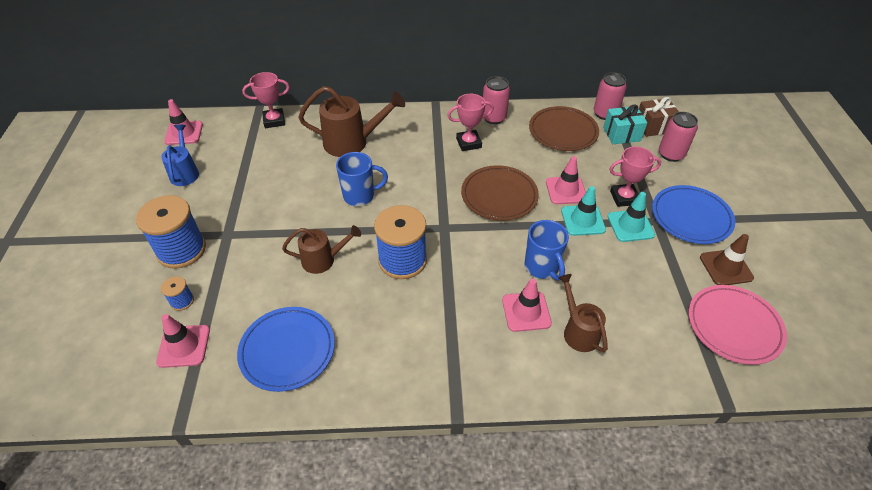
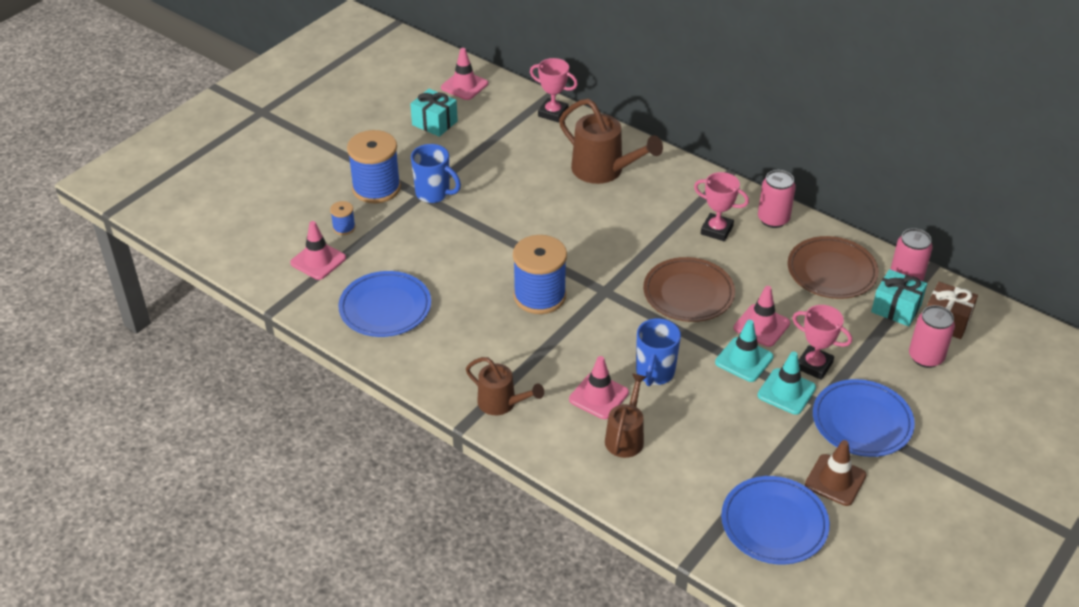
camera: 40 degrees right, 5 degrees down
(185, 172) = (434, 123): blue watering can -> turquoise gift
(323, 260) = (476, 258): brown watering can -> brown watering can (502, 403)
(360, 196) = (560, 223): blue mug -> blue mug (434, 194)
(734, 326) = (774, 523): pink plate -> blue plate

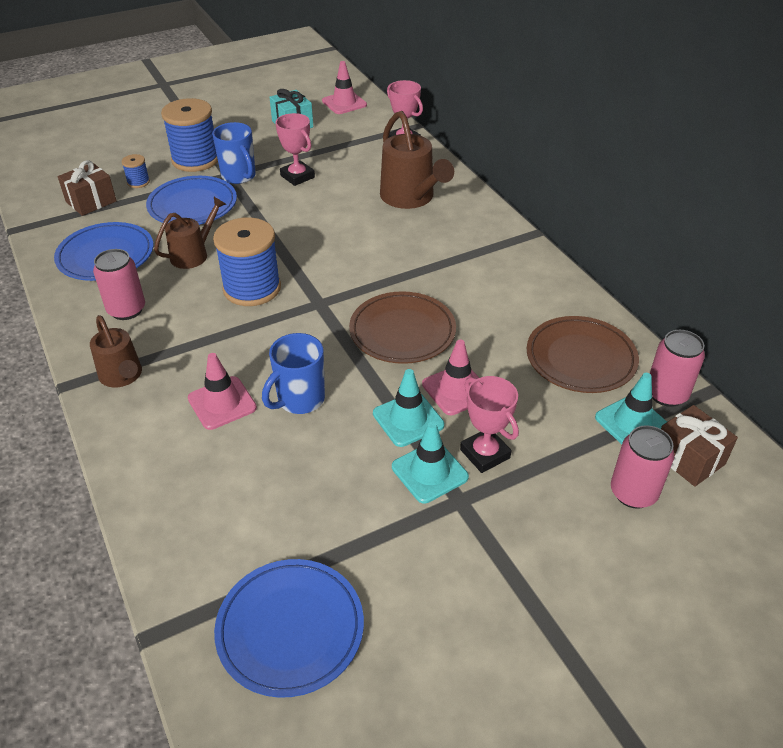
camera: 25 degrees right, 0 degrees up
(318, 260) = (91, 201): pink traffic cone -> brown gift
(626, 436) = (212, 456): brown watering can -> brown watering can (194, 254)
(716, 230) = (481, 280): pink trophy -> pink trophy (297, 176)
(773, 219) = (551, 287): pink can -> pink can (126, 310)
(835, 480) = (408, 604): brown traffic cone -> none
(862, 421) = (496, 542): blue plate -> blue plate (192, 205)
(896, 308) = (632, 423): turquoise gift -> turquoise traffic cone

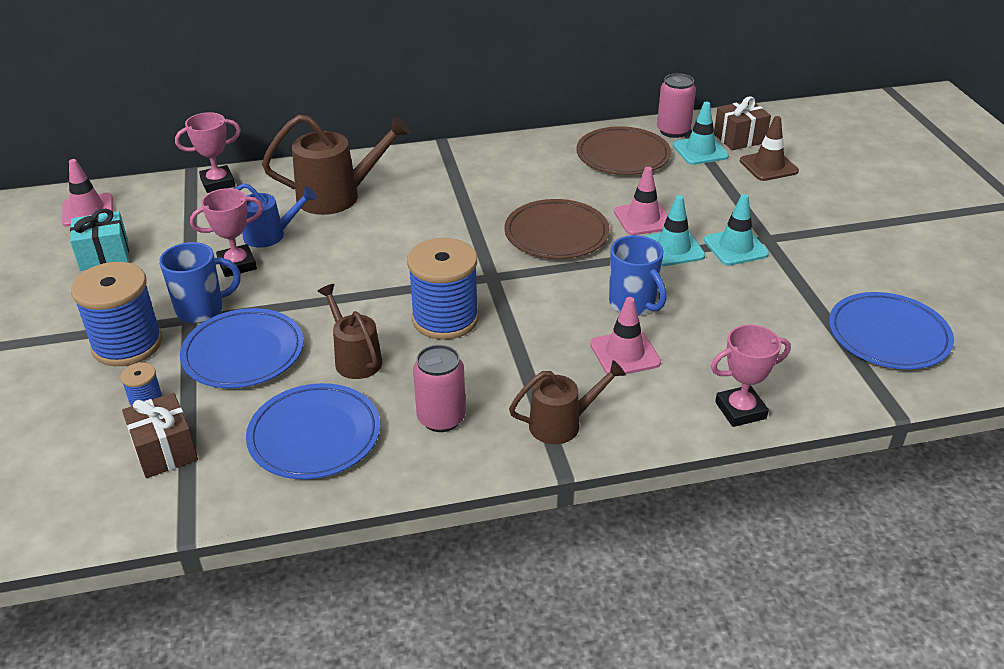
camera: 75 degrees left, 5 degrees down
(341, 181) = (271, 235): none -> blue watering can
(485, 454) = (720, 218): pink trophy -> pink trophy (740, 410)
(633, 493) = (768, 166): pink can -> brown traffic cone

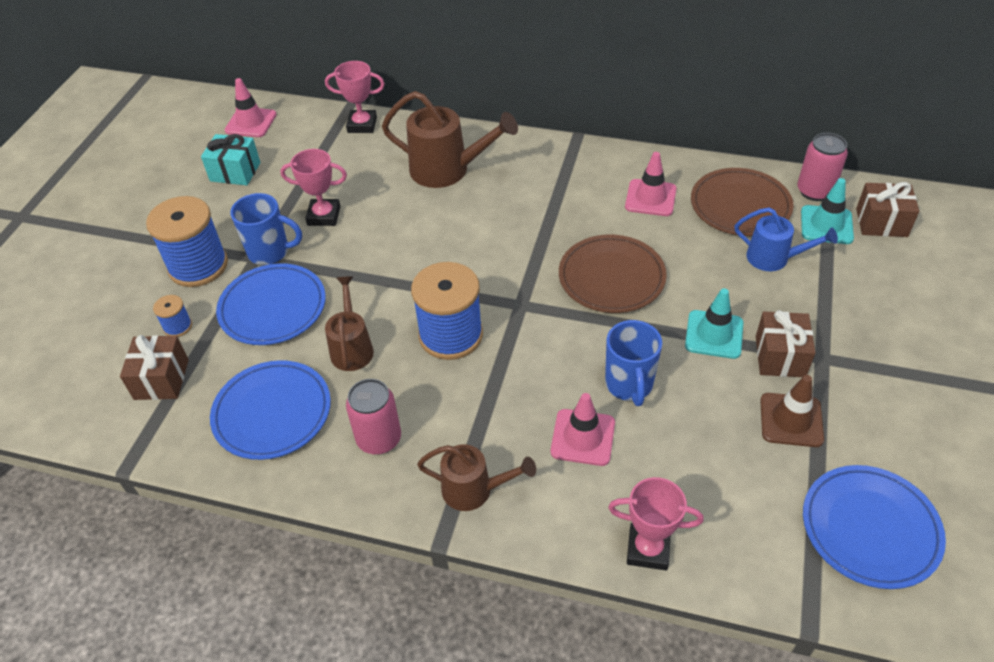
camera: 30 degrees right, 10 degrees up
(271, 235) = (368, 194): blue watering can -> blue watering can (774, 258)
(643, 219) = (708, 289): pink traffic cone -> pink traffic cone (650, 198)
(735, 247) = (780, 356): turquoise traffic cone -> brown gift
(768, 166) = (889, 268): brown traffic cone -> brown traffic cone (791, 420)

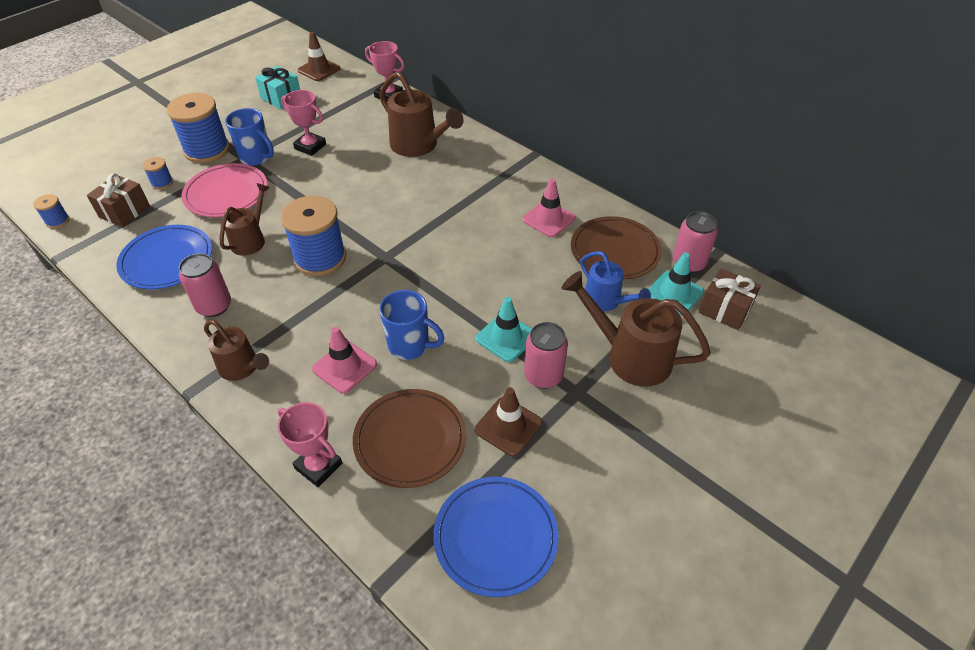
camera: 25 degrees right, 0 degrees up
(80, 426) = (57, 221): none -> blue spool
(251, 122) = (319, 70): pink traffic cone -> brown traffic cone
(273, 308) = (226, 194): blue plate -> pink plate
(611, 277) = (467, 264): brown plate -> brown plate (410, 440)
(629, 385) = (410, 345): blue mug -> blue mug turned 90 degrees counterclockwise
(780, 356) = (543, 376): brown gift -> pink can
(838, 302) = (629, 356): none -> brown watering can

